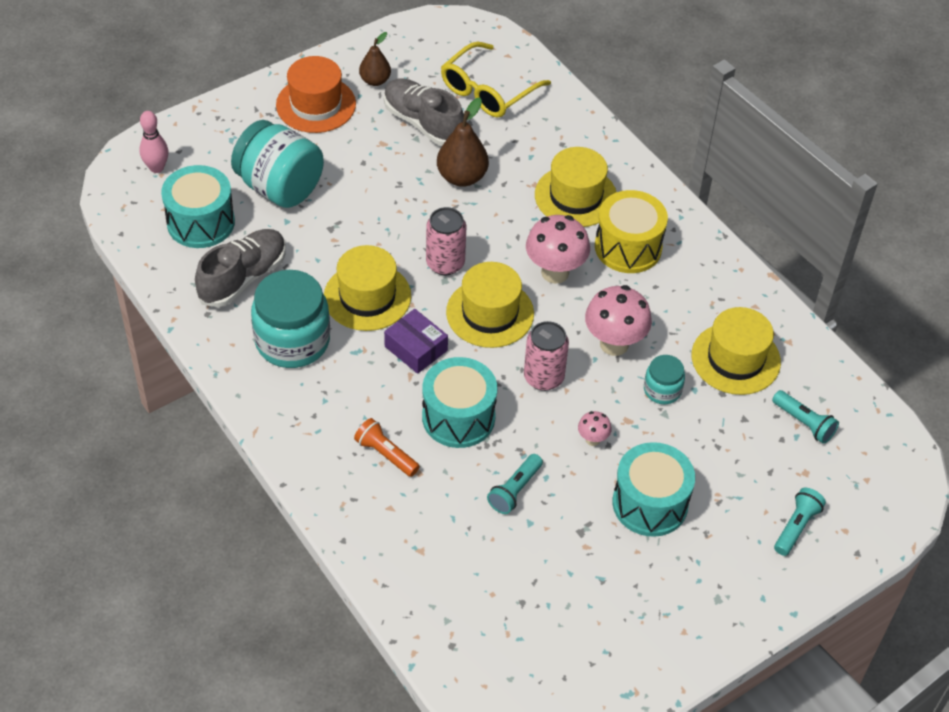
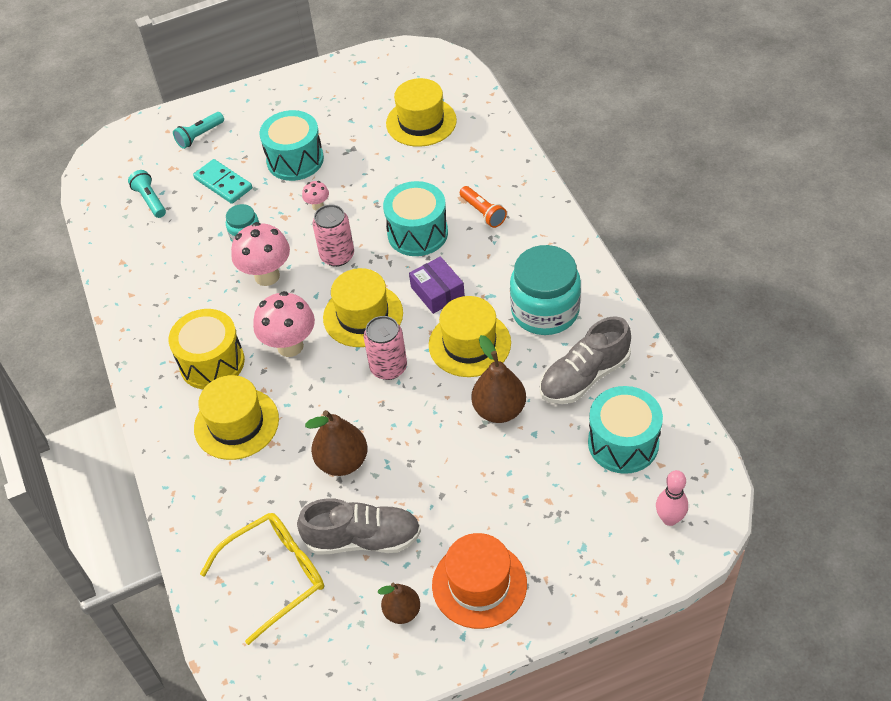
camera: 160 degrees left, 0 degrees up
(279, 187) = (536, 475): turquoise jar -> none
(324, 237) = (499, 410): none -> brown pear
(423, 123) = (363, 539): grey shoe -> grey shoe turned 60 degrees counterclockwise
(515, 490) = (391, 178): turquoise flashlight -> none
(726, 457) = (223, 183): none -> turquoise domino
(735, 359) = (173, 253): yellow hat -> yellow hat (421, 122)

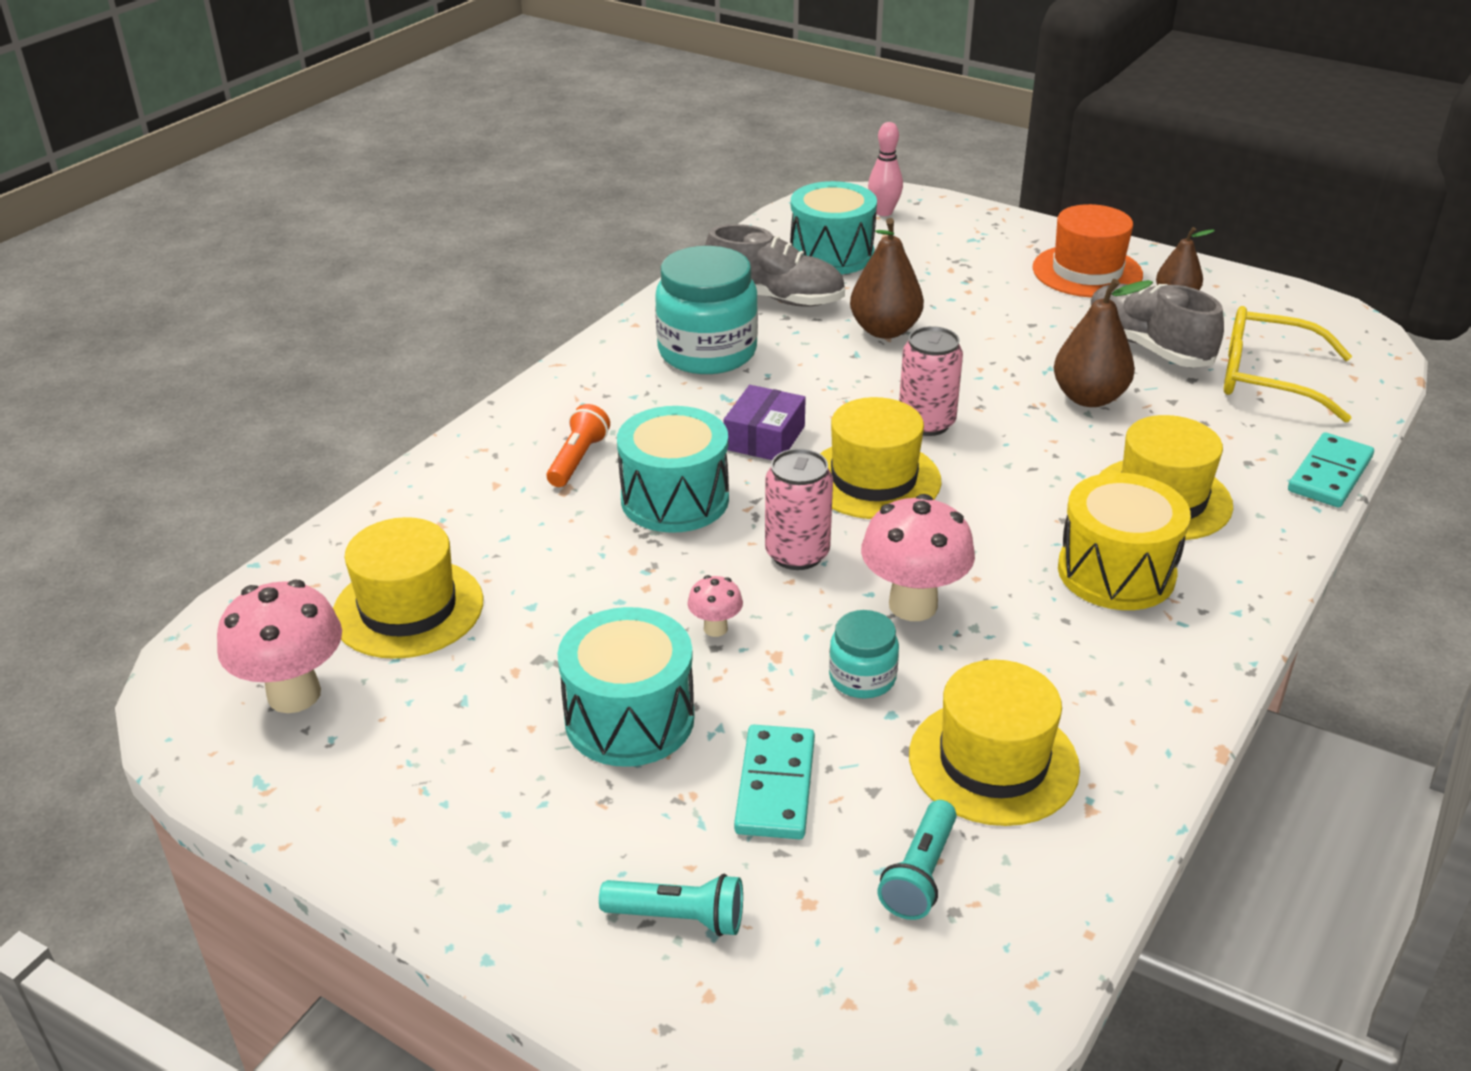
camera: 130 degrees left, 15 degrees down
(177, 519) = (1330, 474): none -> turquoise domino
(290, 346) = (998, 516): pink mushroom -> pink mushroom (294, 694)
(469, 344) = (818, 382): yellow hat -> yellow hat (993, 761)

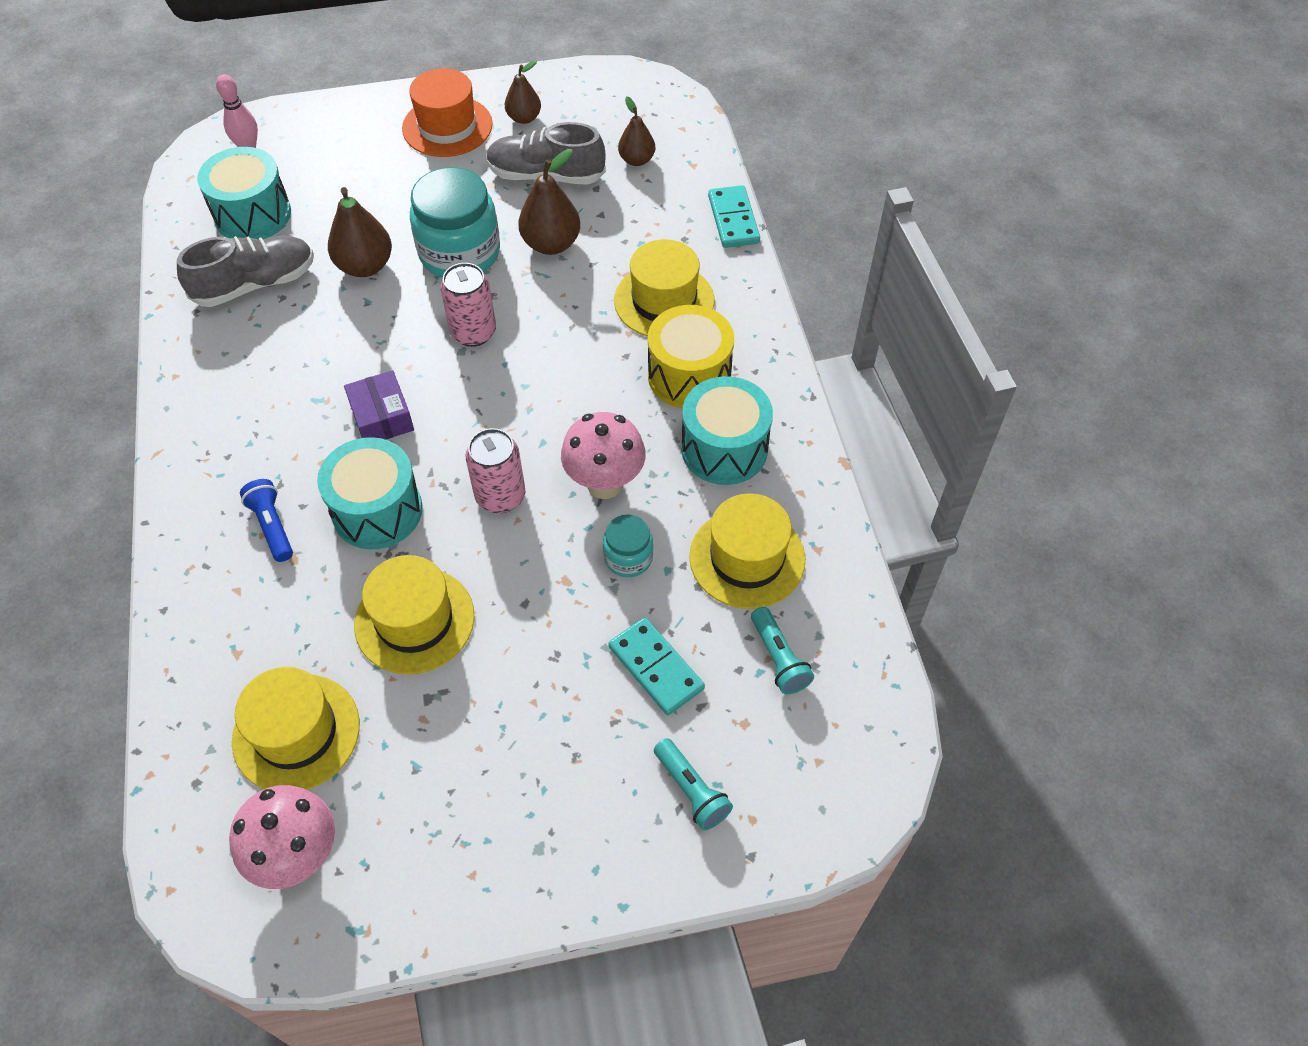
camera: 45 degrees left, 20 degrees up
(578, 459) = (272, 526): orange flashlight -> blue flashlight
(629, 718) = (530, 693): turquoise drum -> turquoise drum (724, 449)
(678, 917) = (691, 790): turquoise flashlight -> turquoise flashlight turned 90 degrees clockwise
(707, 352) = (259, 367): turquoise jar -> turquoise jar (460, 253)
(715, 628) = (510, 590): pink mushroom -> none
(873, 479) = (487, 403): yellow hat -> yellow hat (414, 620)
(1266, 378) = (636, 160): yellow glasses -> brown pear

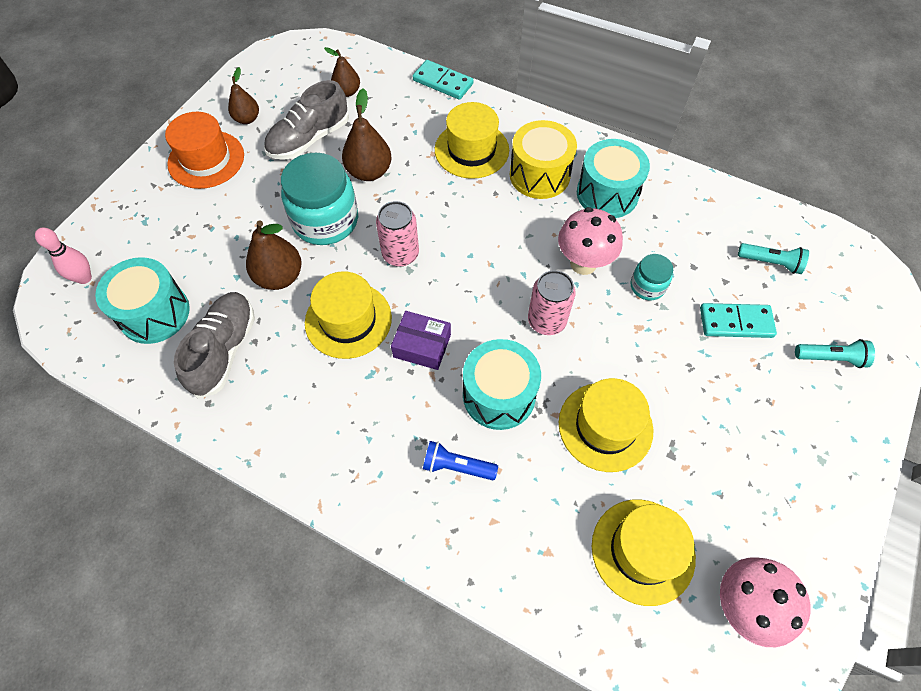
camera: 50 degrees left, 5 degrees up
(747, 558) = (692, 233): yellow hat -> yellow hat (348, 320)

